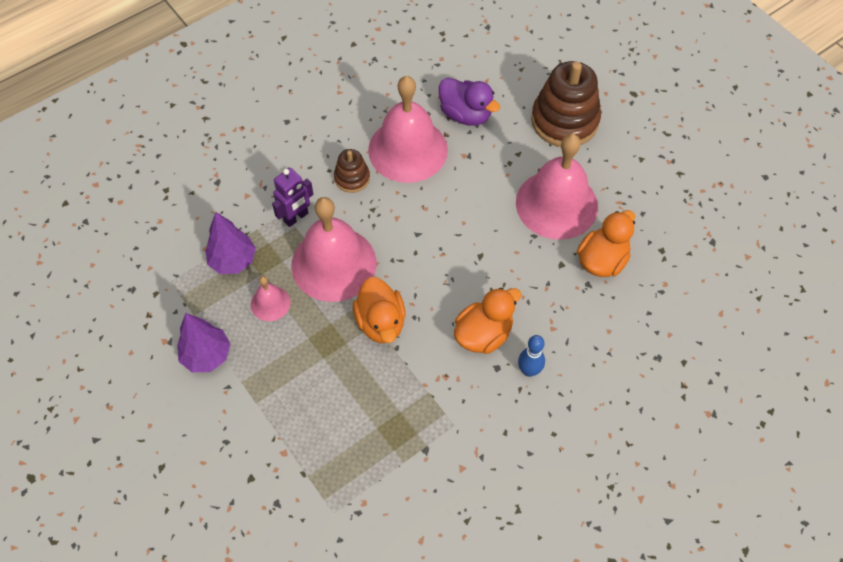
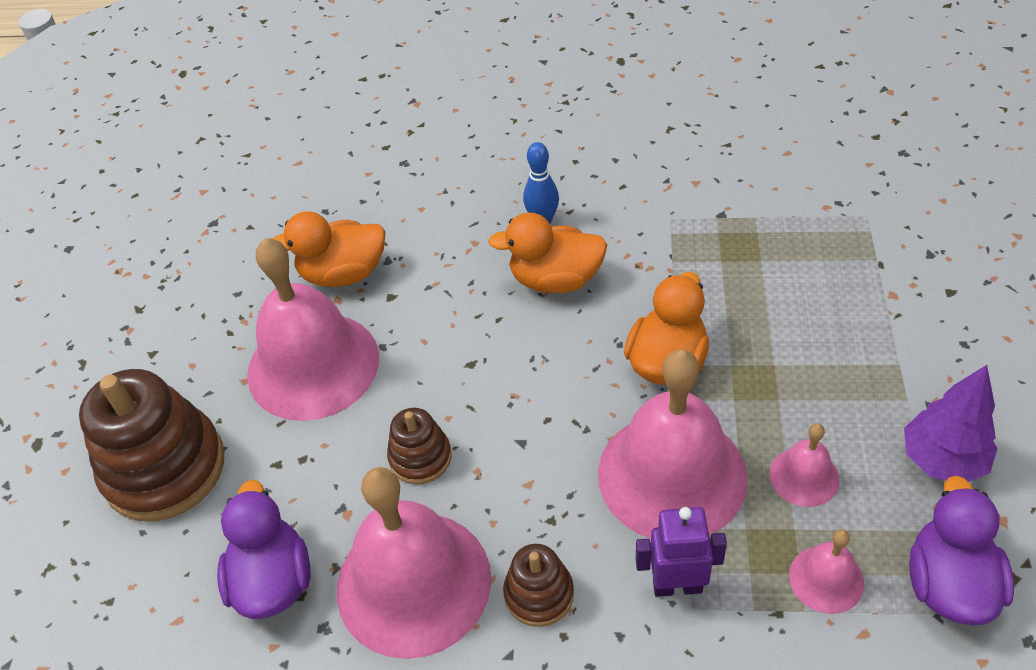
camera: 135 degrees left, 10 degrees down
(177, 293) = (949, 583): none -> purple duck
(233, 261) = (826, 579): purple tree -> pink bell
(457, 197) = (420, 457): none -> brown stacking toy

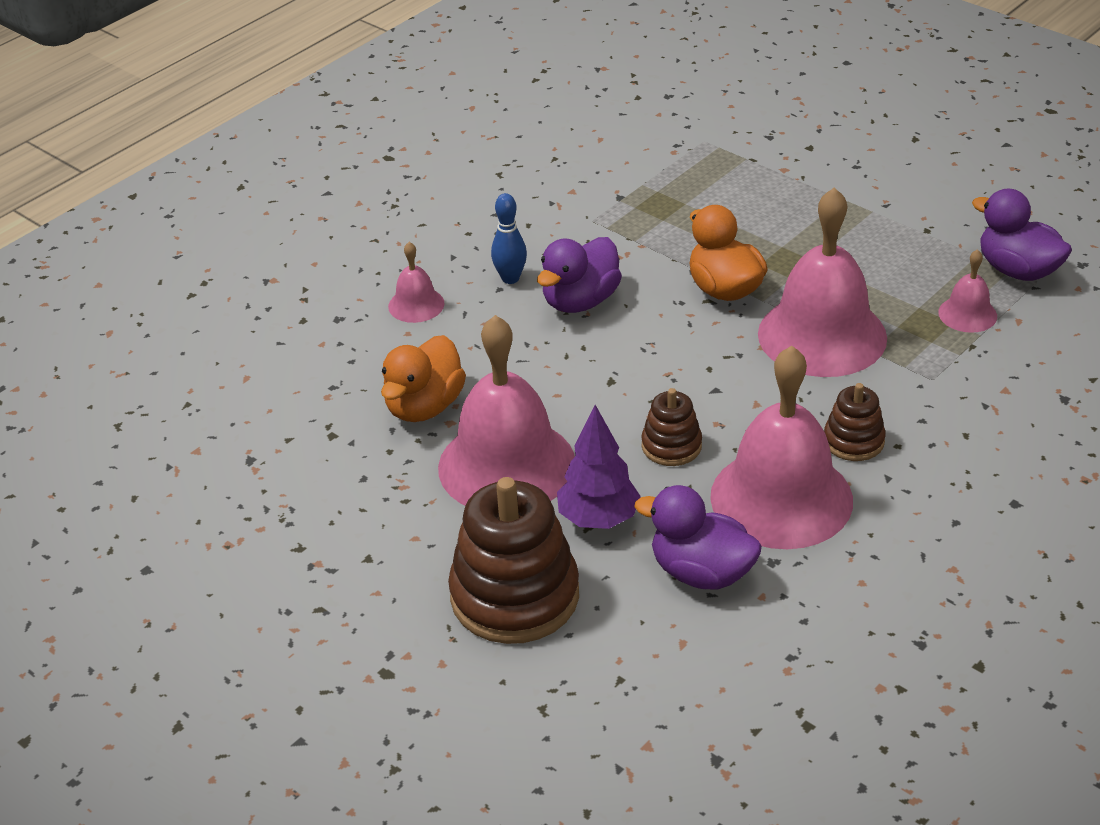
camera: 55 degrees left, 10 degrees down
(555, 279) = (580, 301): orange duck -> purple duck
(677, 586) = (910, 376): purple robot -> none
(804, 476) = (884, 282): pink bell -> pink bell (416, 305)
(942, 460) = (931, 224): purple tree -> purple tree (598, 519)

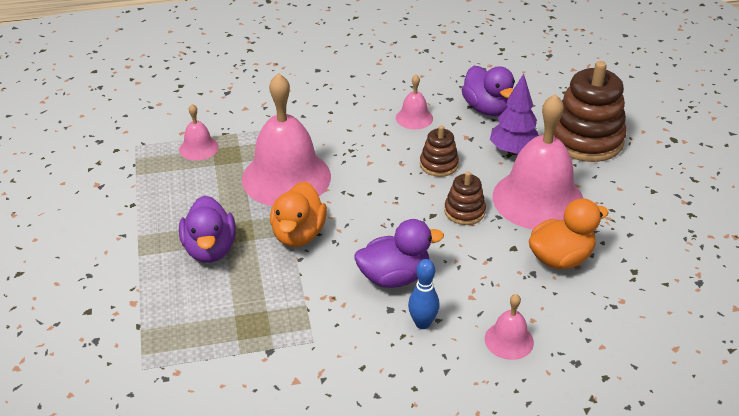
camera: 145 degrees left, 0 degrees up
(781, 498) = (414, 118): pink bell -> pink bell, size x0.46
(853, 441) = (347, 123): brown stacking toy -> brown stacking toy (464, 211)
(1017, 270) = (134, 155): purple duck -> purple duck (210, 249)

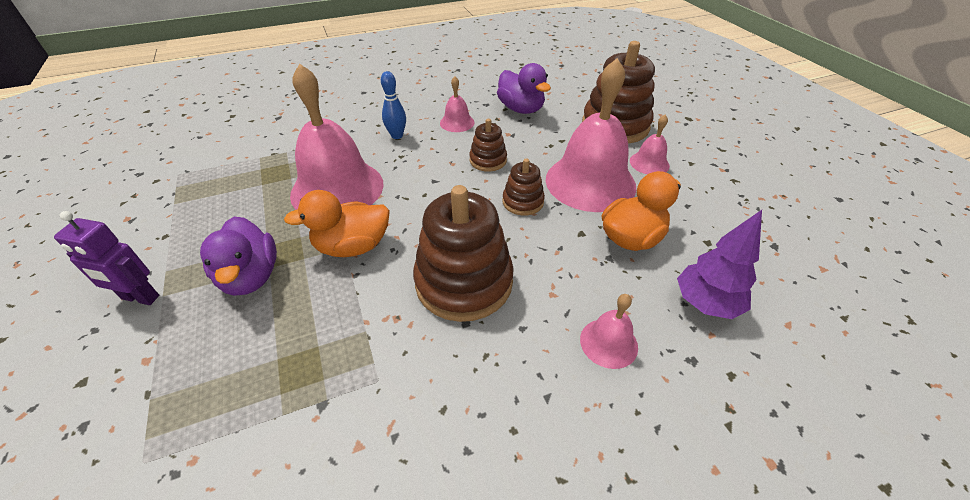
camera: 10 degrees left, 5 degrees up
(120, 255) = (140, 298): none -> purple robot
(198, 148) = (245, 170): pink bell -> pink bell (649, 163)
(298, 234) = (353, 246): orange duck -> orange duck turned 75 degrees clockwise
(394, 277) = (464, 282): purple duck -> brown stacking toy
(422, 323) = (506, 335): blue bowling pin -> blue bowling pin (397, 136)
(513, 151) = (554, 141): purple tree -> purple tree (705, 303)

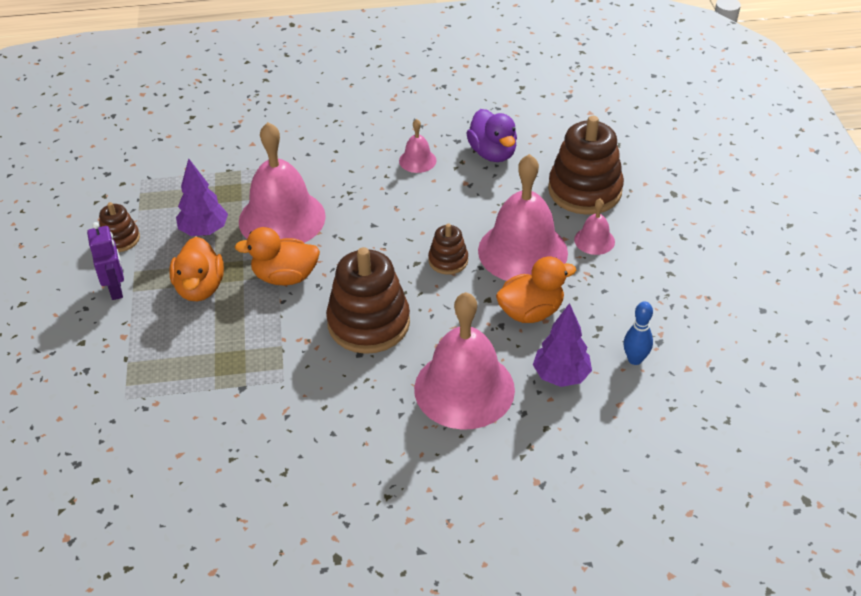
camera: 15 degrees right, 0 degrees up
(140, 298) = (116, 289): purple robot -> purple robot turned 135 degrees counterclockwise
(251, 277) = (200, 288): purple duck -> orange duck
(252, 213) = (204, 231): none -> purple tree
(397, 136) = (351, 167): blue bowling pin -> blue bowling pin (635, 359)
(488, 160) = (432, 211): brown stacking toy -> brown stacking toy (120, 239)
(608, 343) = (464, 389): pink bell -> pink bell, size x2.19

